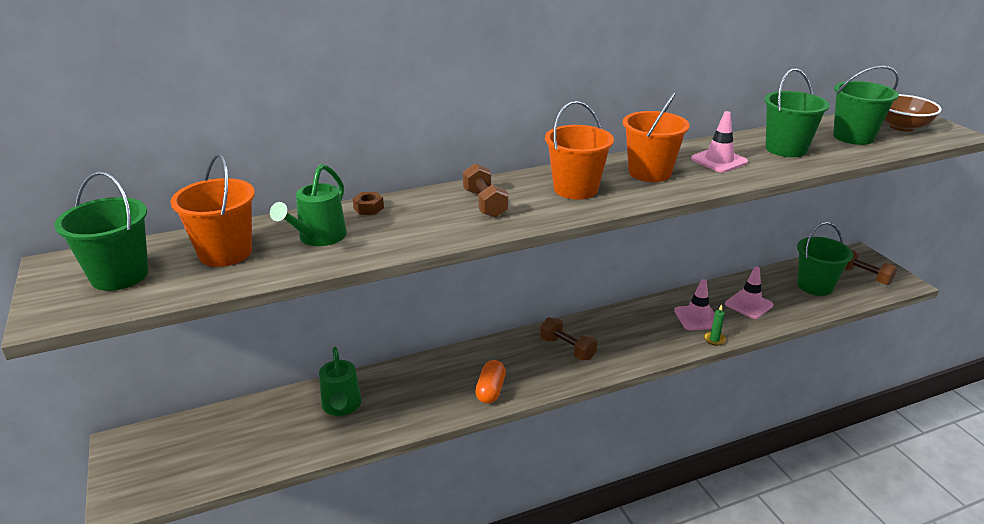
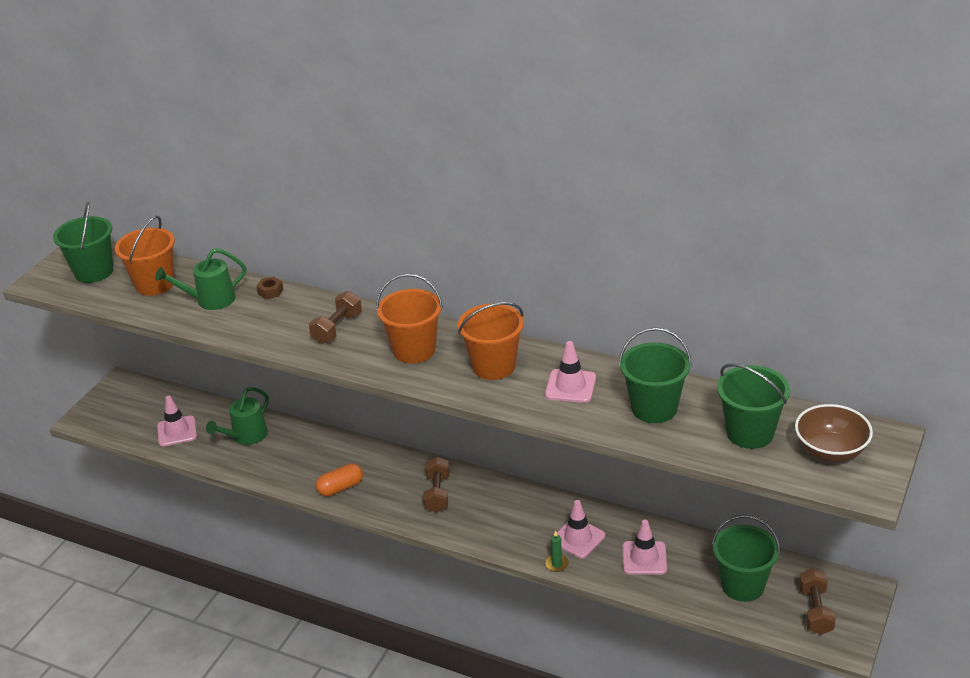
camera: 50 degrees right, 5 degrees up
(260, 444) = (177, 431): none -> pink traffic cone

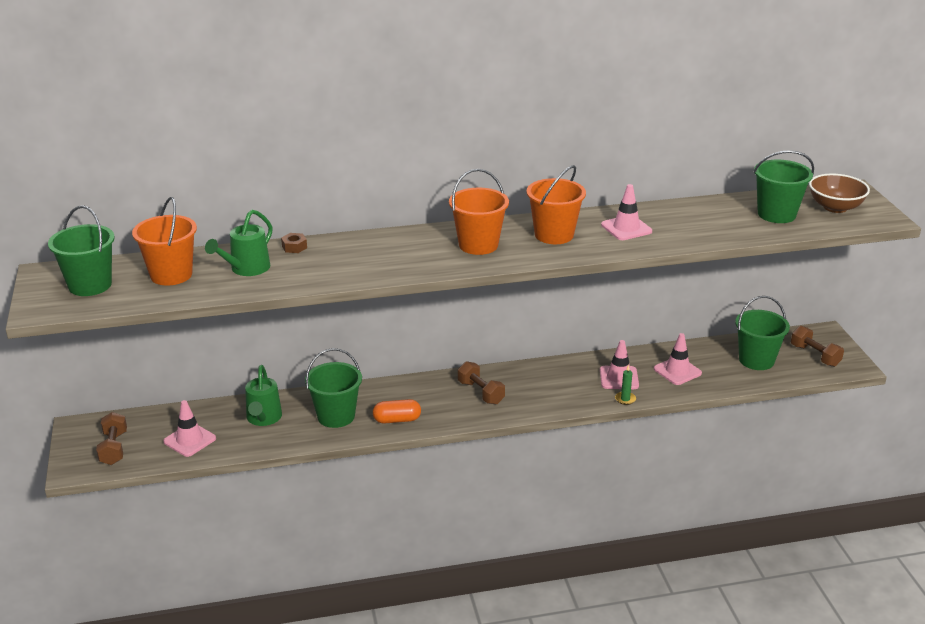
camera: 40 degrees left, 5 degrees down
(337, 328) = (393, 251): brown dumbbell -> brown dumbbell (114, 448)
(340, 488) = (397, 420): orange capsule -> orange capsule turned 60 degrees clockwise
(654, 408) = (699, 221): green bucket -> green bucket (336, 416)

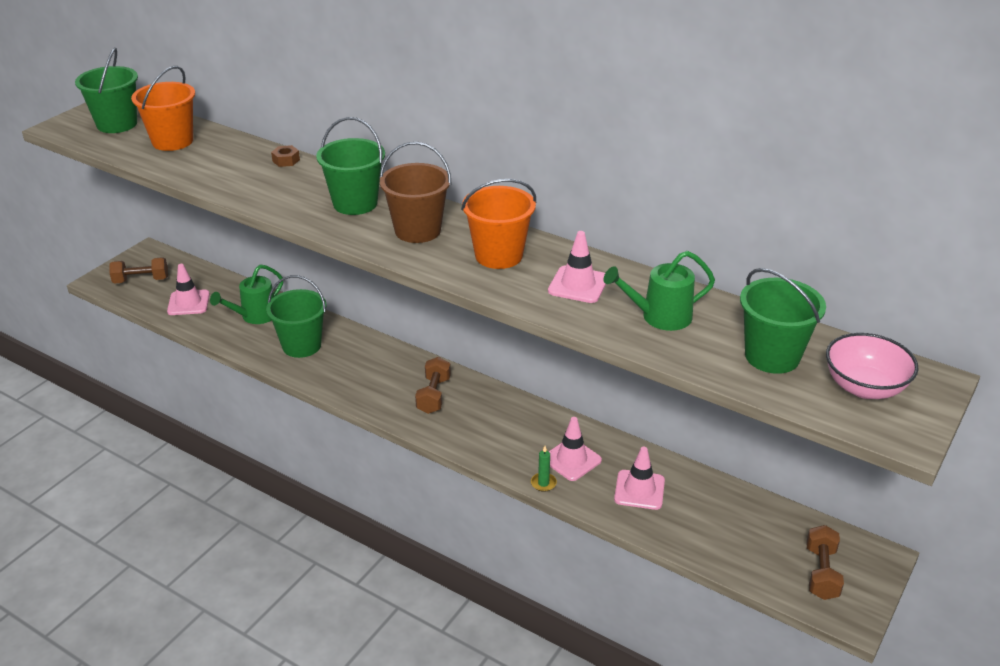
camera: 45 degrees right, 5 degrees up
(114, 448) = (141, 280): brown dumbbell -> brown dumbbell turned 45 degrees clockwise
(246, 269) = (222, 161): green watering can -> green watering can (659, 317)
(397, 420) = (336, 377): orange capsule -> none
(478, 245) = (417, 230): orange bucket -> brown bucket
(756, 360) = (743, 533): green bucket -> green bucket (355, 203)
(835, 207) = (864, 387): brown bowl -> pink bowl

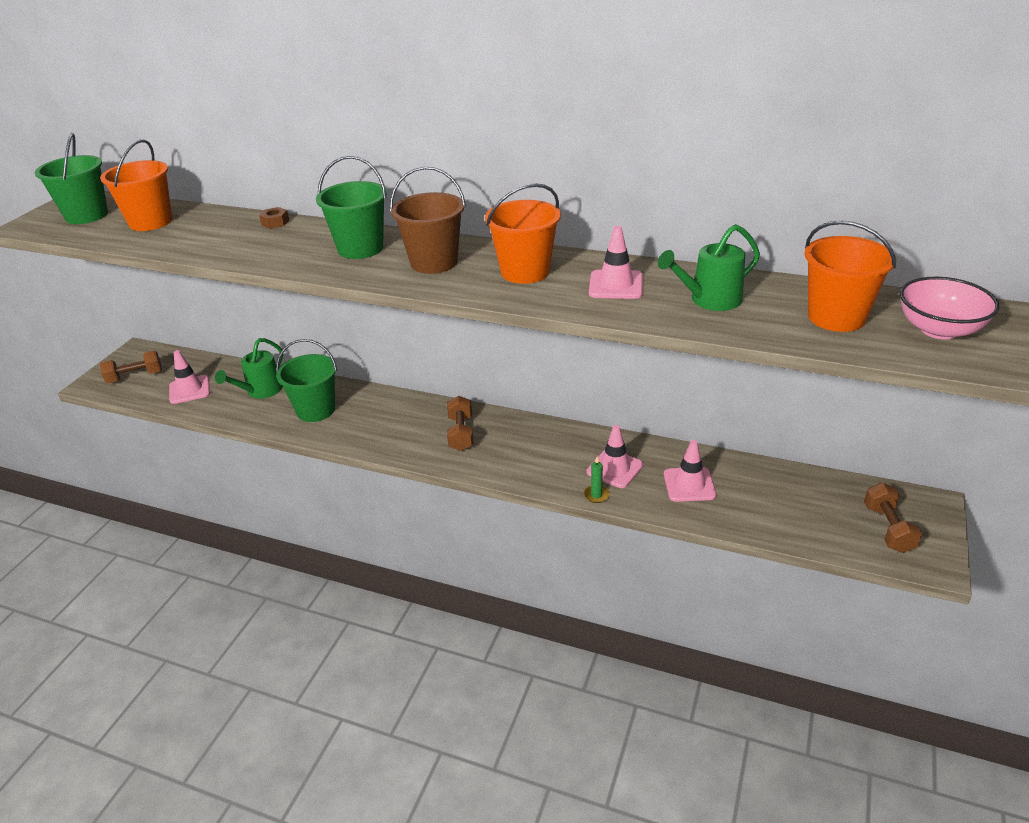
camera: 10 degrees left, 0 degrees up
(772, 356) = (836, 317): green bucket -> orange bucket

